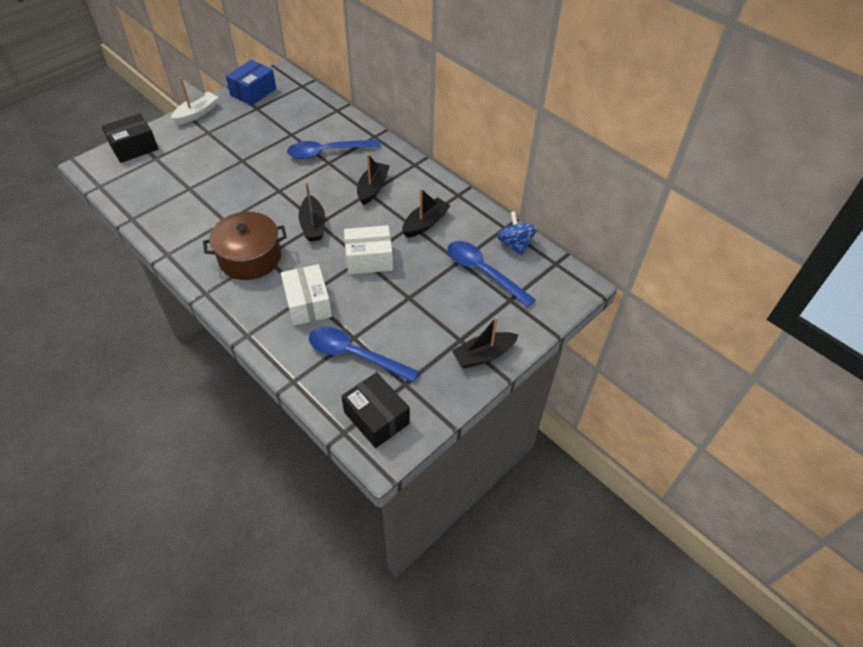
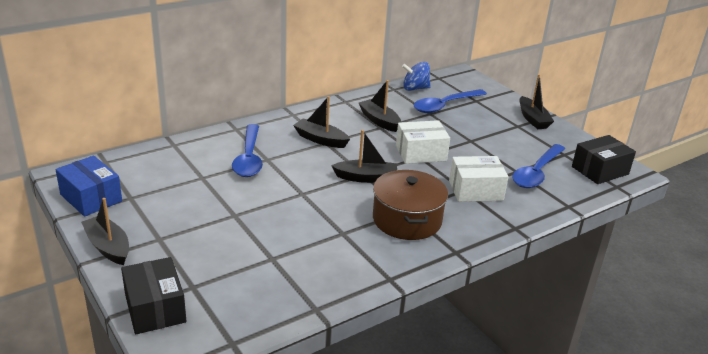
camera: 80 degrees left, 20 degrees down
(197, 113) = (108, 247): white boat -> black boat
(369, 259) = (420, 153): white box -> white box turned 75 degrees clockwise

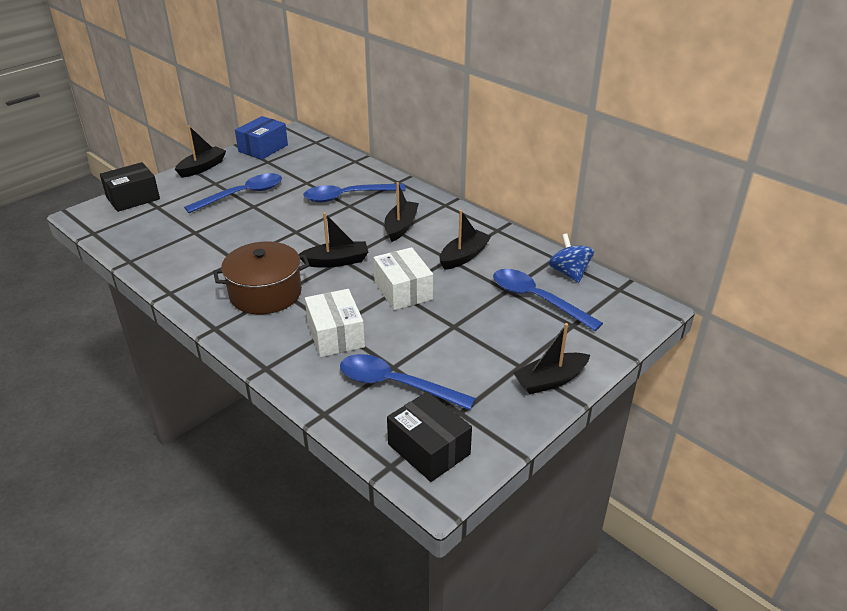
camera: 80 degrees right, 5 degrees up
(203, 220) = (242, 195): none -> blue spoon
(366, 178) = (336, 261): black boat -> black boat turned 90 degrees counterclockwise

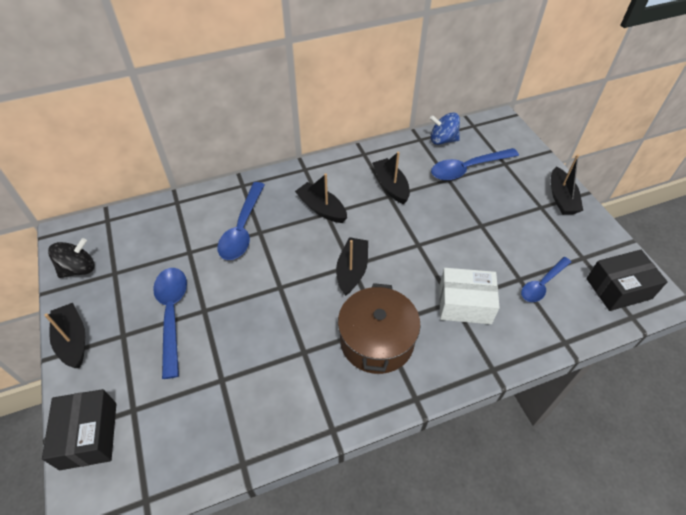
camera: 65 degrees left, 15 degrees up
(263, 148) = (79, 269): blue box -> black spinning top
(395, 385) = (542, 284): blue spoon -> blue spoon, size x0.65
(403, 291) = (421, 239): white box -> none

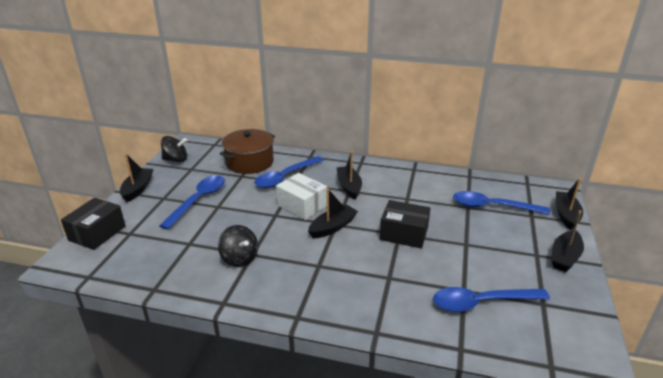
camera: 35 degrees right, 20 degrees down
(296, 365) = (239, 258): none -> black spinning top
(376, 340) = (306, 272): brown pot -> brown pot (249, 162)
(391, 186) = (414, 194): black boat -> black boat (566, 215)
(442, 140) = (489, 183): blue spinning top -> none
(464, 304) = (397, 283): white box -> white box (302, 205)
(542, 284) = (481, 303): blue spoon -> blue spoon, size x1.53
(618, 288) = (558, 340): black box -> black box (404, 234)

